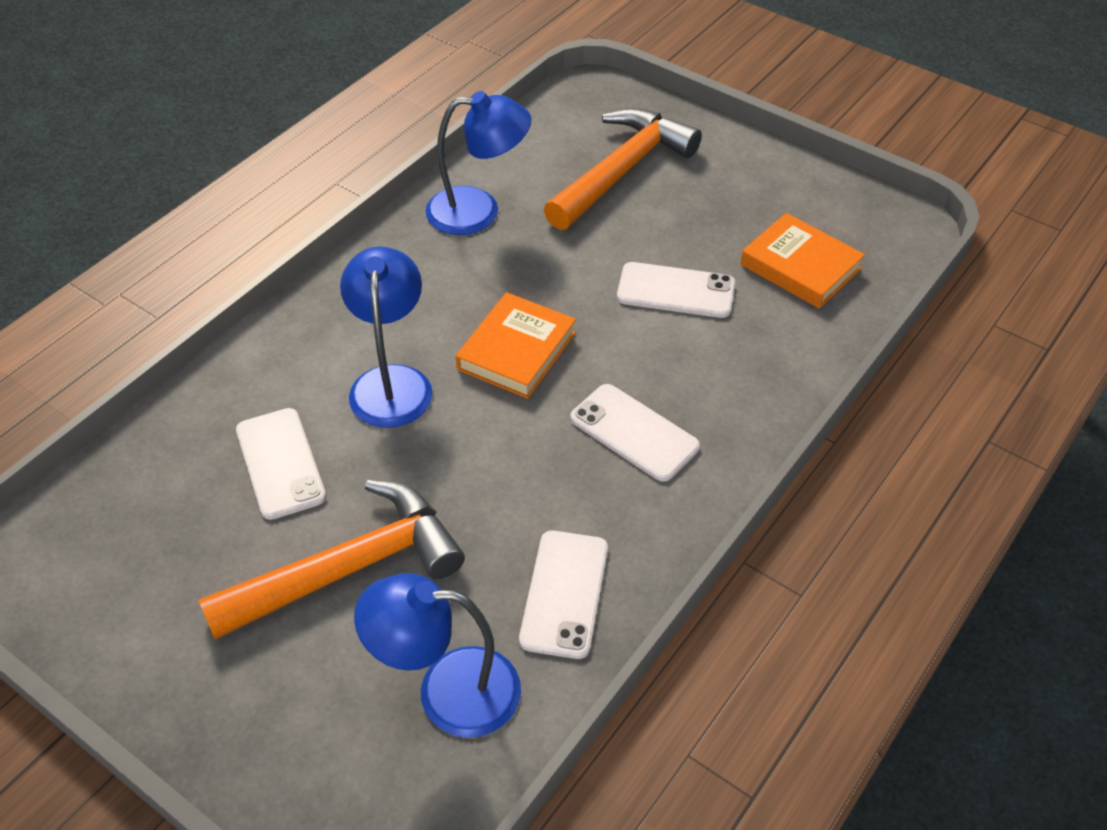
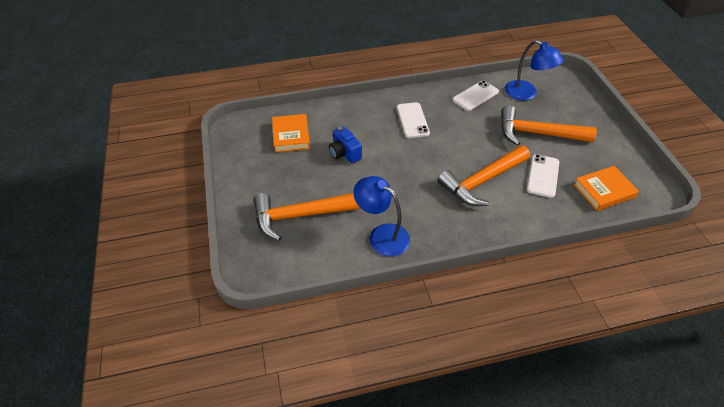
camera: 140 degrees left, 0 degrees up
(391, 382) = (481, 181): blue lamp -> orange hammer
(516, 351) = (425, 166): orange book -> orange book (604, 191)
(675, 291) = (344, 153): white phone -> blue camera

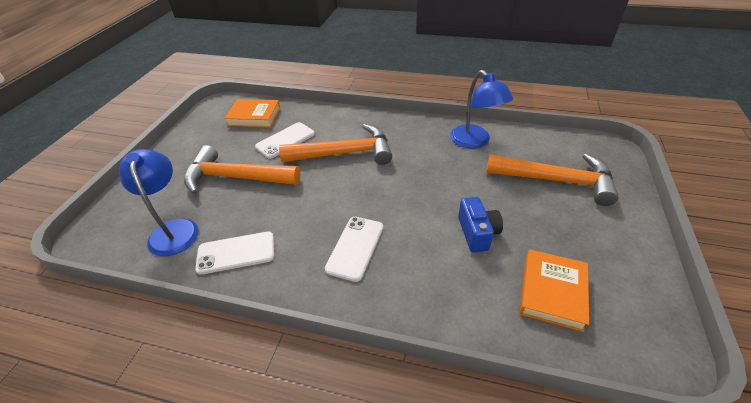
camera: 150 degrees left, 5 degrees down
(536, 133) = (235, 177): orange hammer -> orange hammer turned 150 degrees clockwise

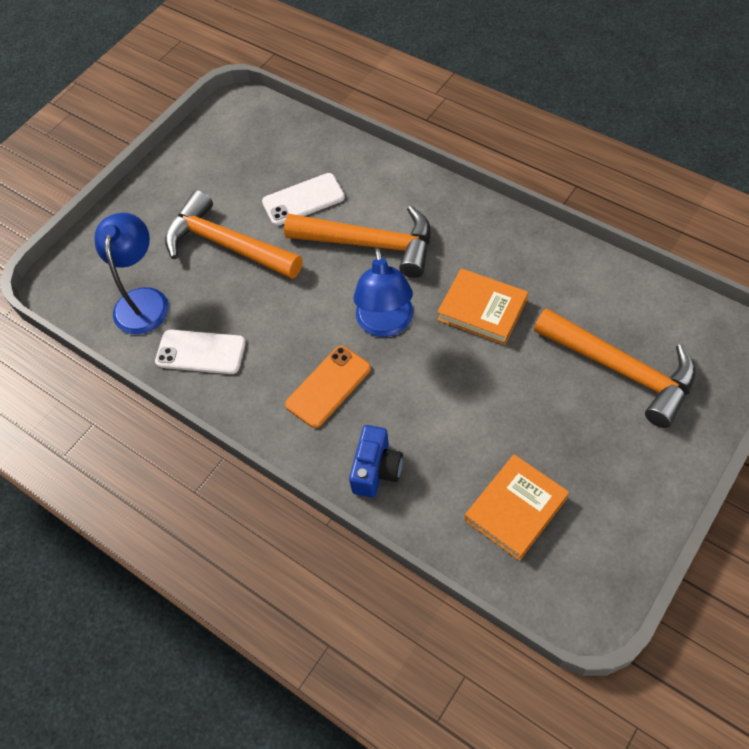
camera: 25 degrees right, 15 degrees up
(254, 116) = (276, 144): orange book -> orange book (482, 310)
(355, 248) = (328, 386): white phone -> orange phone
(474, 141) = (552, 274): blue lamp -> blue lamp (385, 324)
(477, 233) = (475, 412): blue camera -> blue camera (376, 470)

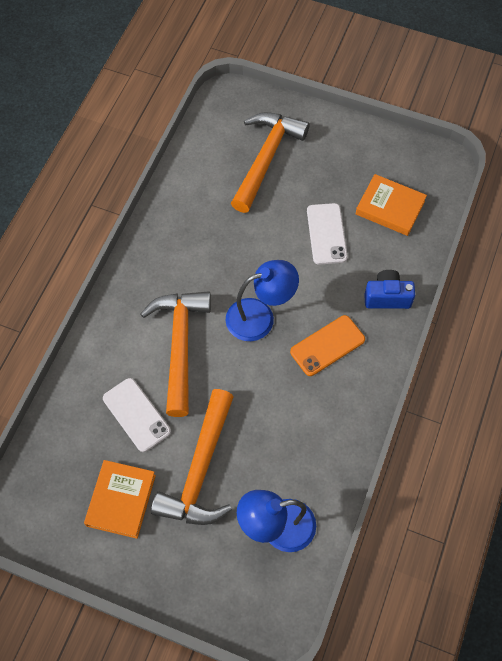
camera: 110 degrees left, 5 degrees up
(201, 352) = (319, 456): white phone -> white phone (326, 234)
(328, 386) = (327, 345): orange phone -> orange phone turned 60 degrees counterclockwise
(482, 310) = (232, 251): orange book -> orange book (121, 500)

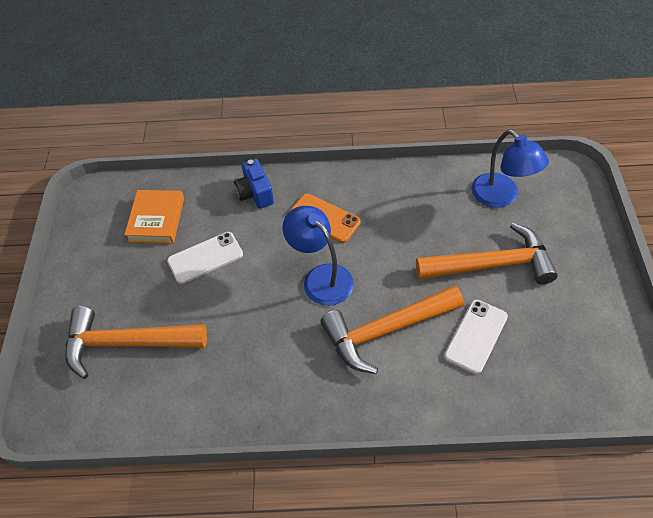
camera: 110 degrees left, 10 degrees down
(121, 500) = (559, 312): orange book -> none

